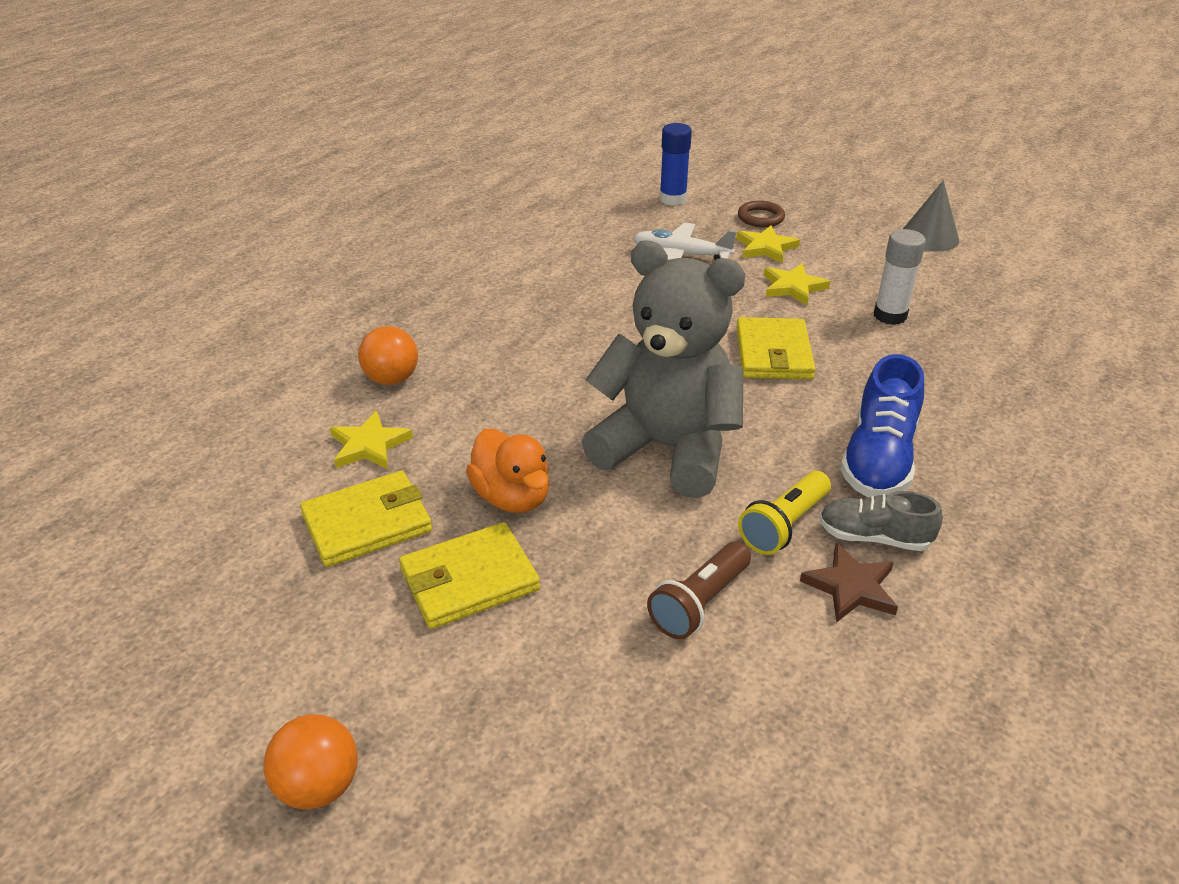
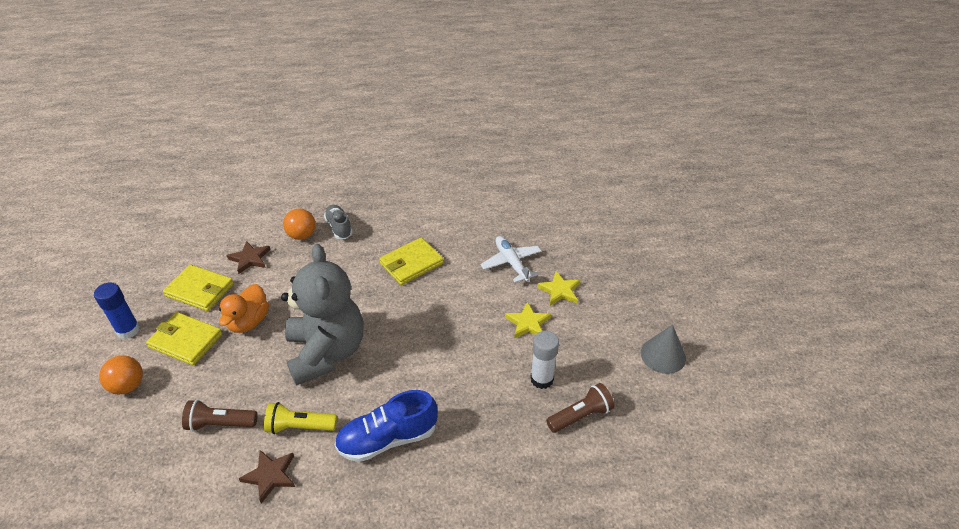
camera: 50 degrees right, 5 degrees up
(319, 786) = (52, 368): orange ball -> orange ball (128, 386)
(369, 445) = (250, 259): yellow star -> brown star
(673, 199) = (570, 227): blue glue stick -> blue glue stick (128, 330)
(760, 217) = (592, 271): brown ring -> none
(773, 353) = (449, 349): yellow wallet -> yellow wallet (411, 263)
(874, 537) = (317, 467): grey shoe -> grey shoe (339, 228)
(967, 316) = (580, 416): none -> brown flashlight

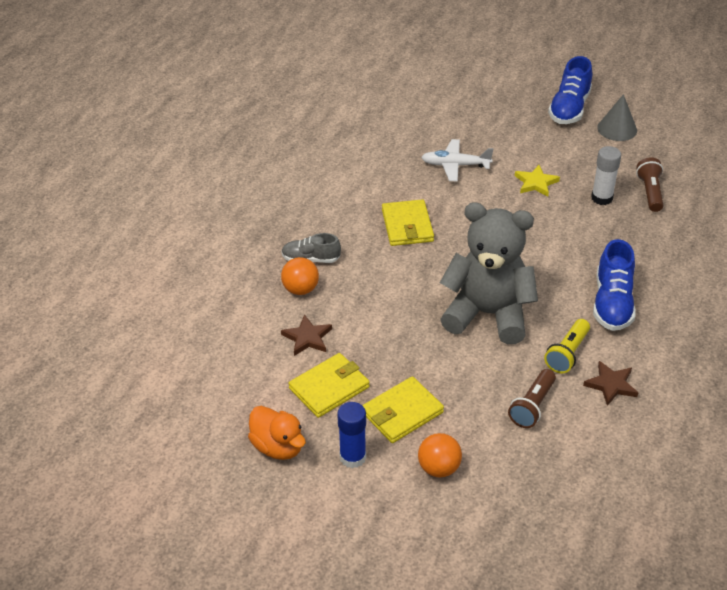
camera: 60 degrees left, 0 degrees up
(249, 321) = (407, 359): orange duck -> orange duck (278, 447)
(559, 290) = (510, 151): yellow star -> none
(662, 309) = (569, 108): none -> blue shoe

